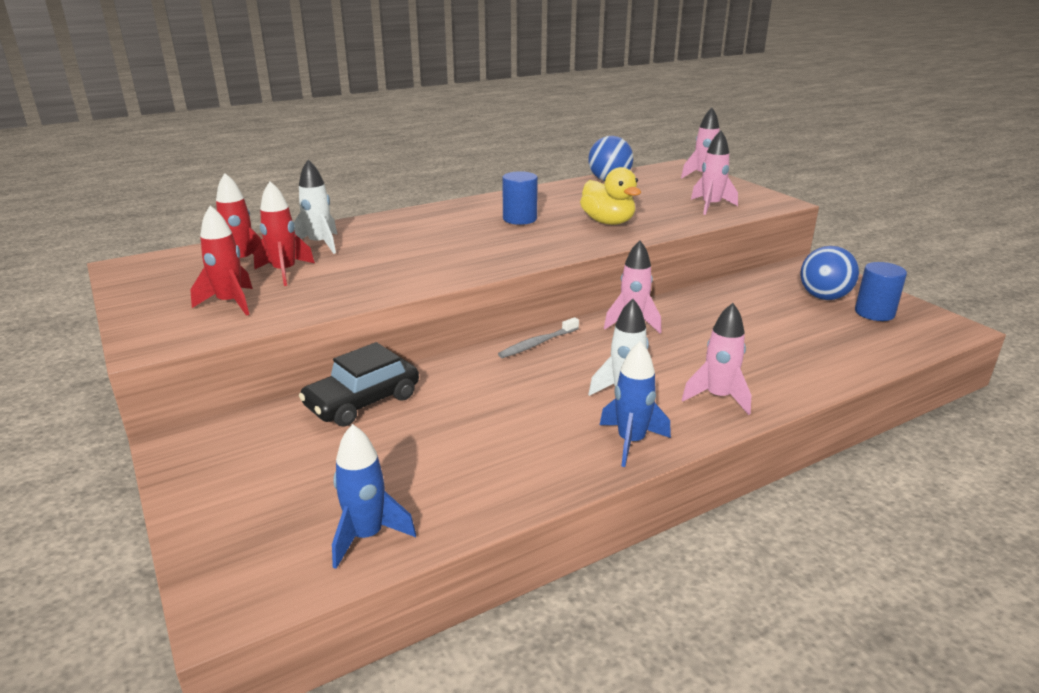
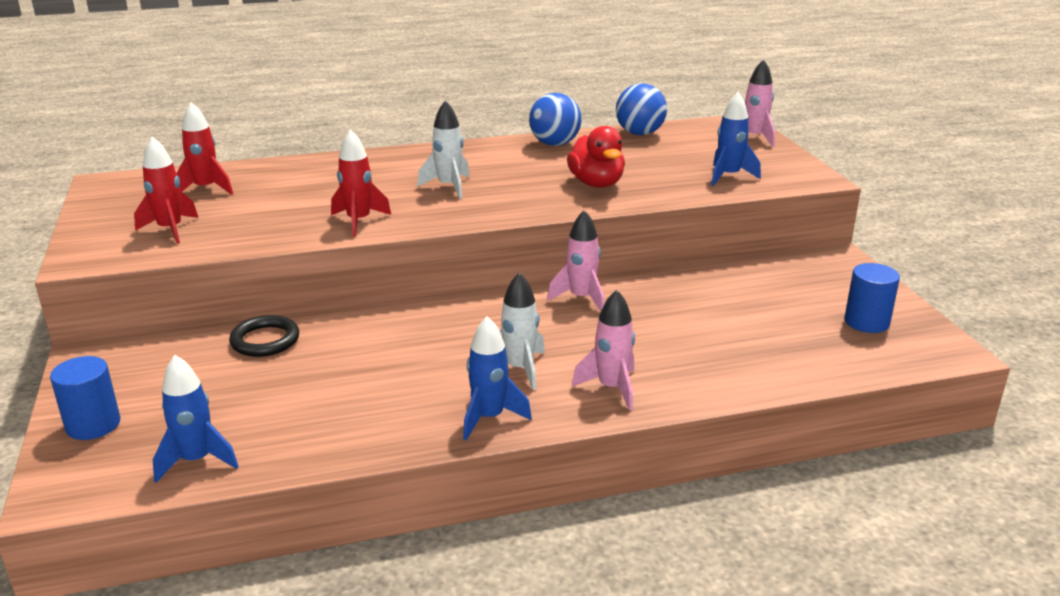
camera: 15 degrees right, 0 degrees up
(285, 272) = (237, 204): red rocket -> red rocket (359, 221)
(319, 244) = (288, 178): white rocket -> white rocket (449, 187)
(362, 401) = (265, 340): black car -> black ring
(519, 219) = (505, 170): blue cylinder -> blue cylinder (93, 425)
(537, 343) = (467, 307): grey toothbrush -> none
(608, 222) = (596, 183): yellow duck -> red duck
(711, 206) = (729, 176): pink rocket -> blue rocket
(823, 297) = (821, 296): blue ball -> blue ball (554, 144)

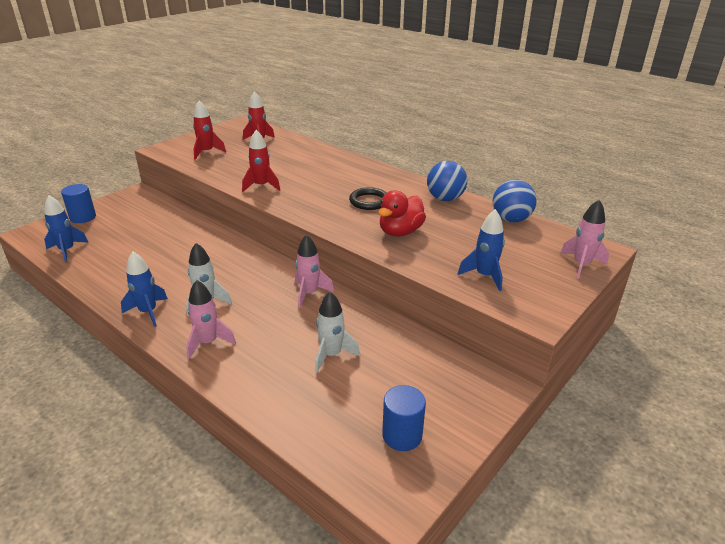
camera: 55 degrees right, 5 degrees up
(265, 340) = (179, 222): black ring -> black ring (369, 201)
(449, 187) = (335, 192): white rocket -> white rocket (331, 355)

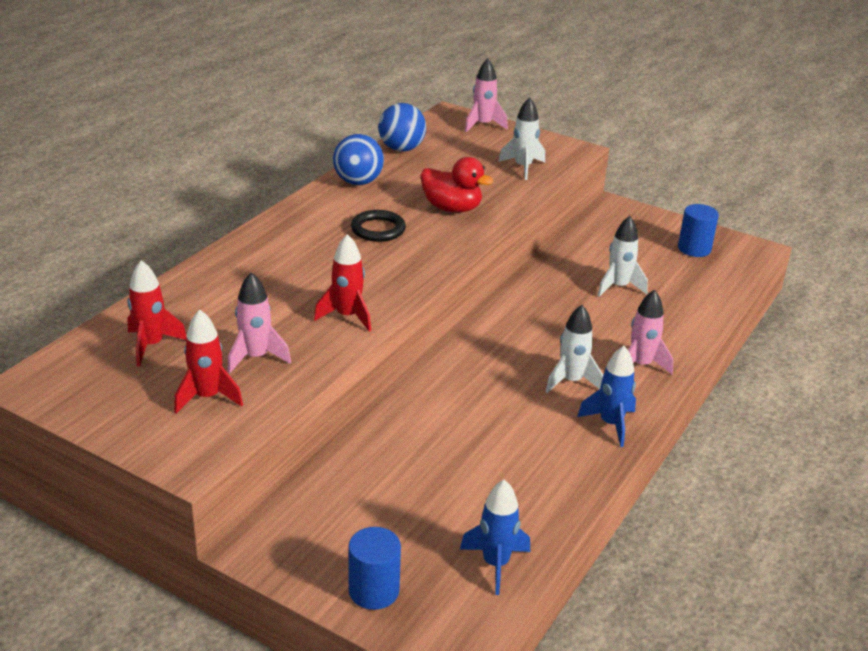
camera: 100 degrees left, 0 degrees up
(309, 293) = (521, 309): pink rocket -> pink rocket (256, 357)
(484, 276) = (523, 167): blue rocket -> white rocket

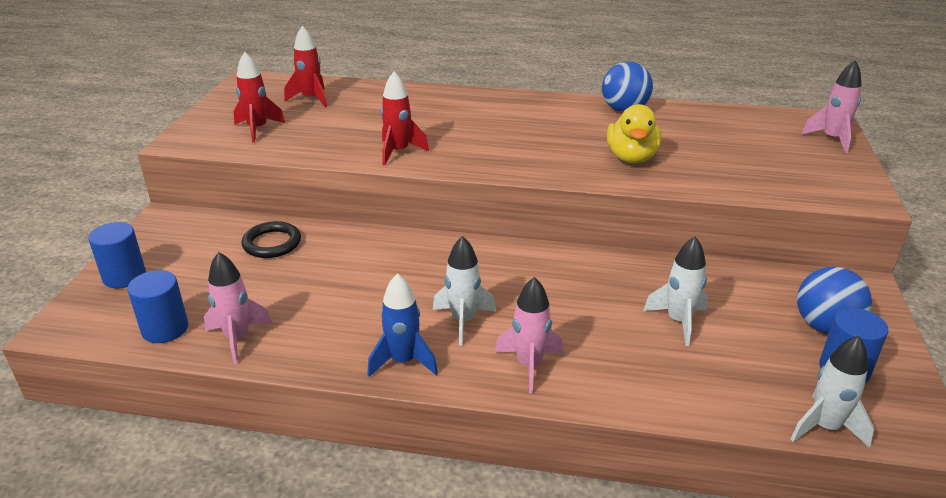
camera: 70 degrees right, 0 degrees up
(256, 357) = (317, 133): pink rocket -> pink rocket (238, 338)
(378, 229) = (551, 135): black ring -> black ring (272, 243)
(401, 149) = (714, 114): blue ball -> blue ball (825, 326)
(452, 208) = (631, 158): red duck -> yellow duck
(495, 564) = (165, 329): blue rocket -> blue cylinder
(523, 167) = (771, 176): white rocket -> white rocket (825, 427)

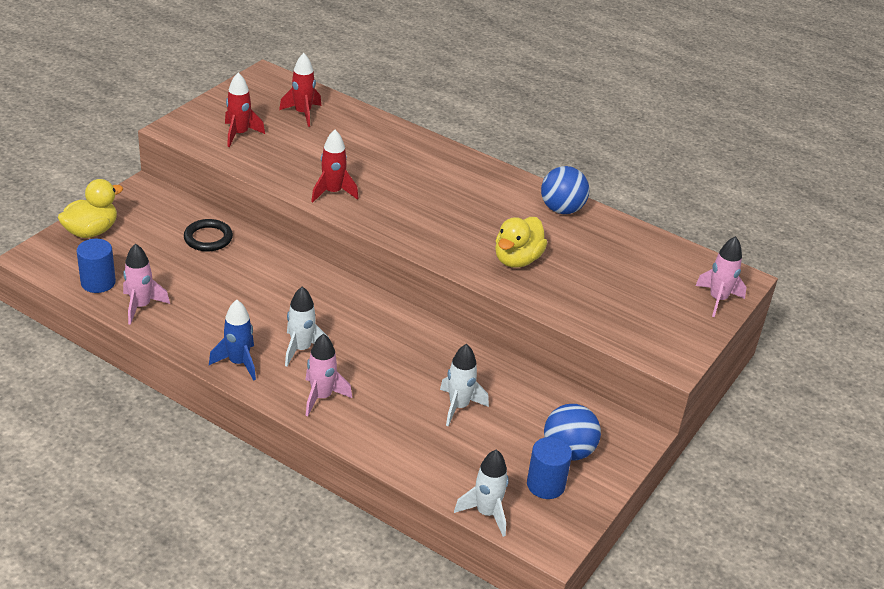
camera: 20 degrees right, 5 degrees up
(124, 276) = (91, 231): blue cylinder -> yellow duck

